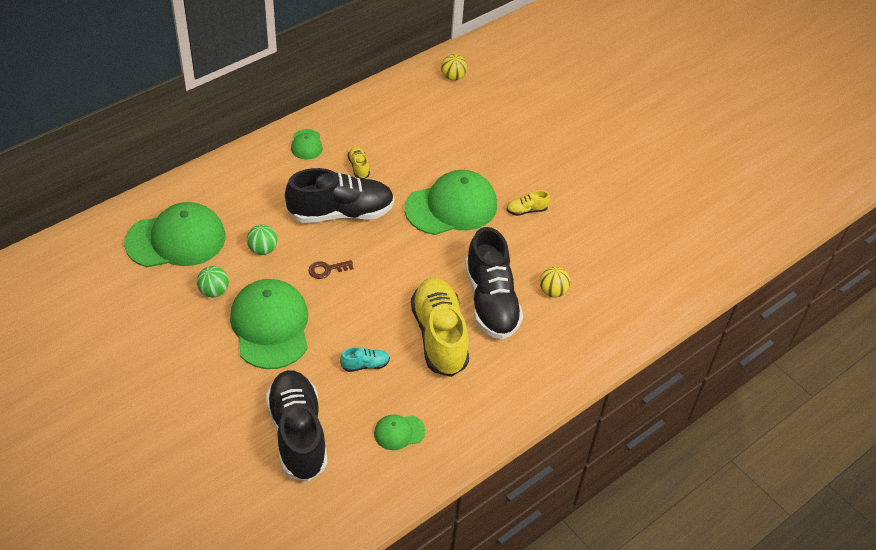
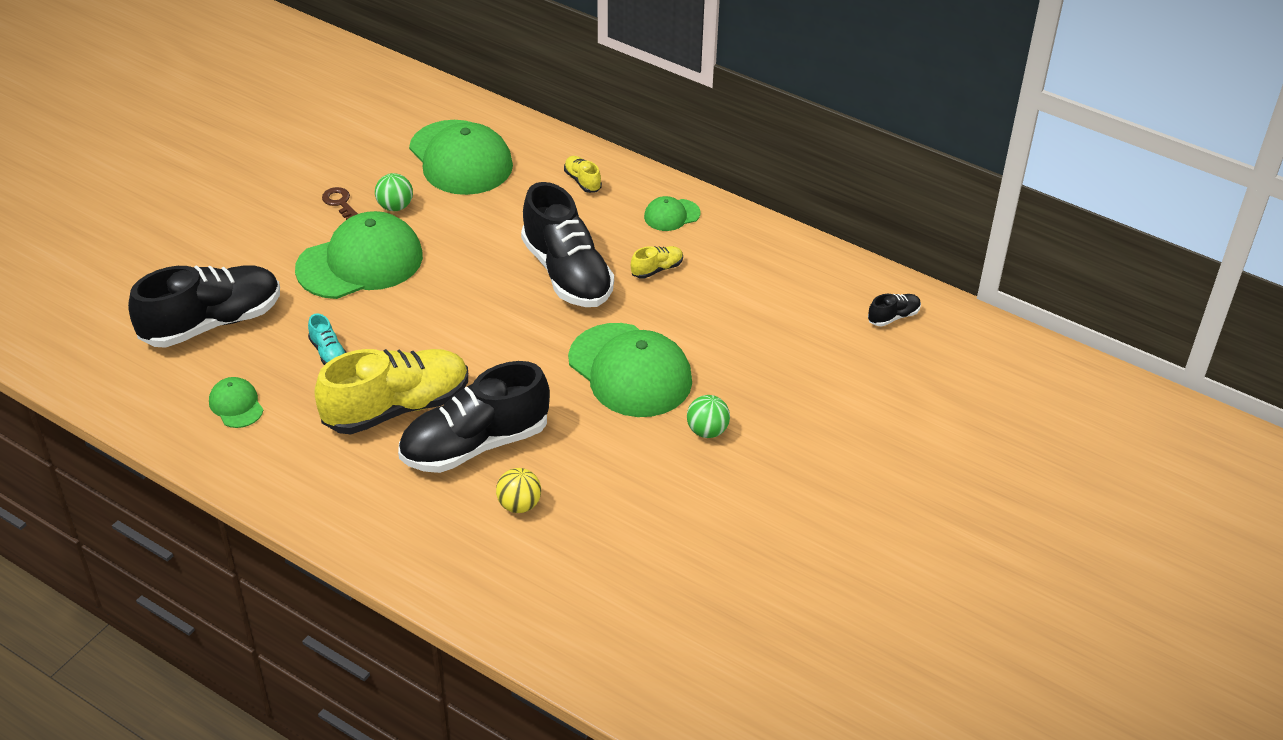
camera: 75 degrees right, 5 degrees down
(263, 249) = (475, 226): green ball -> green ball (707, 431)
(327, 270) = (466, 285): brown key -> brown key (340, 203)
(453, 77) = (893, 317): yellow ball -> black shoe
(527, 210) = (663, 448): yellow shoe -> yellow shoe (582, 181)

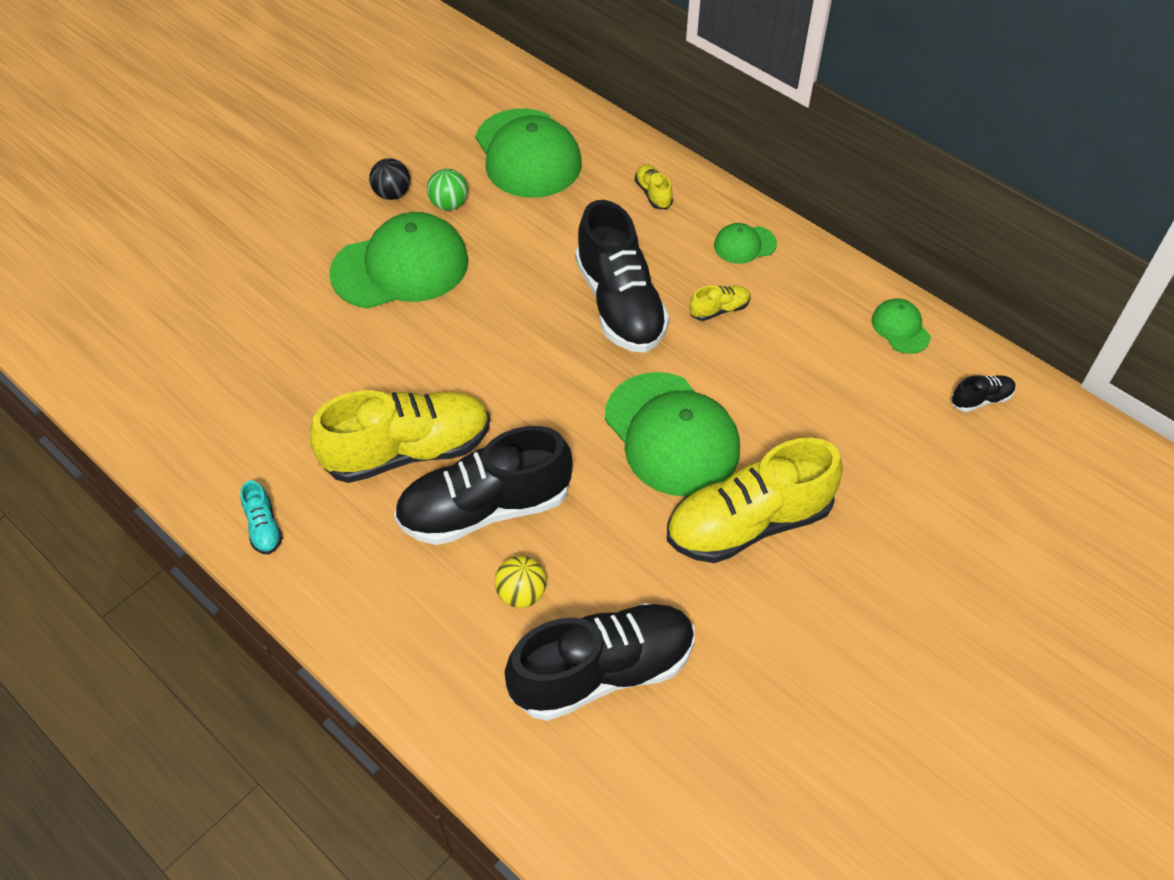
camera: 10 degrees right, 10 degrees up
(212, 323) = (232, 323): black shoe -> black shoe (602, 671)
(236, 405) = (237, 426): green cap -> green cap (900, 328)
(328, 353) = (347, 373): turquoise shoe -> turquoise shoe (263, 527)
(340, 203) = (392, 194): brown key -> black ball
(707, 431) = (748, 523): green ball -> yellow shoe

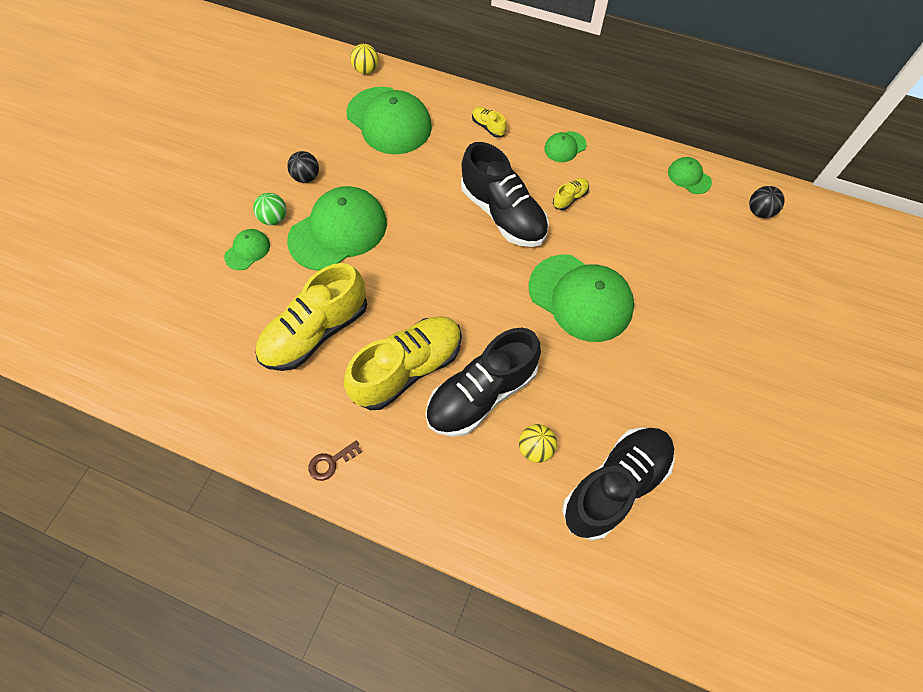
camera: 20 degrees left, 10 degrees up
(263, 527) = (331, 462): turquoise shoe -> brown key
(281, 259) = (247, 250): none -> green cap
(449, 204) = (351, 174): green ball -> green ball (274, 218)
(528, 86) = (366, 70): none -> yellow ball
(748, 523) = (658, 345): yellow shoe -> yellow shoe (316, 332)
(980, 399) = (759, 212): black shoe -> black ball

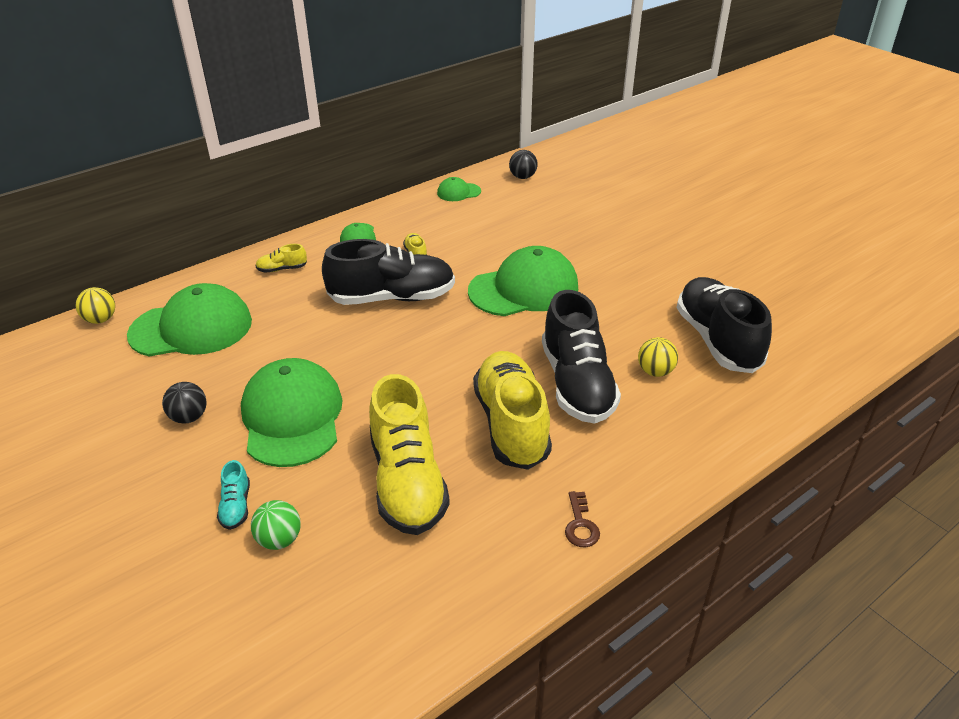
camera: 60 degrees left, 25 degrees down
(247, 250) = (236, 506): green cap -> turquoise shoe
(274, 218) = (216, 465): green ball -> green ball (279, 540)

